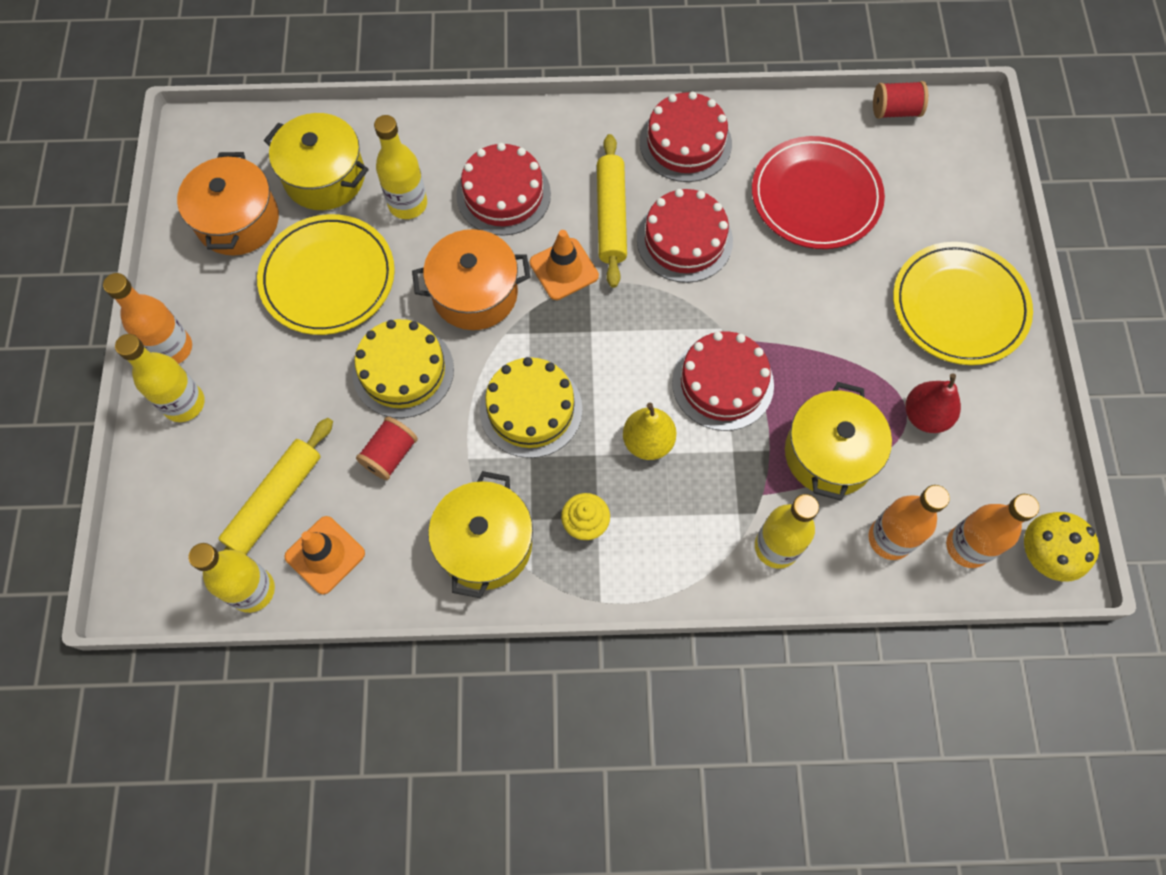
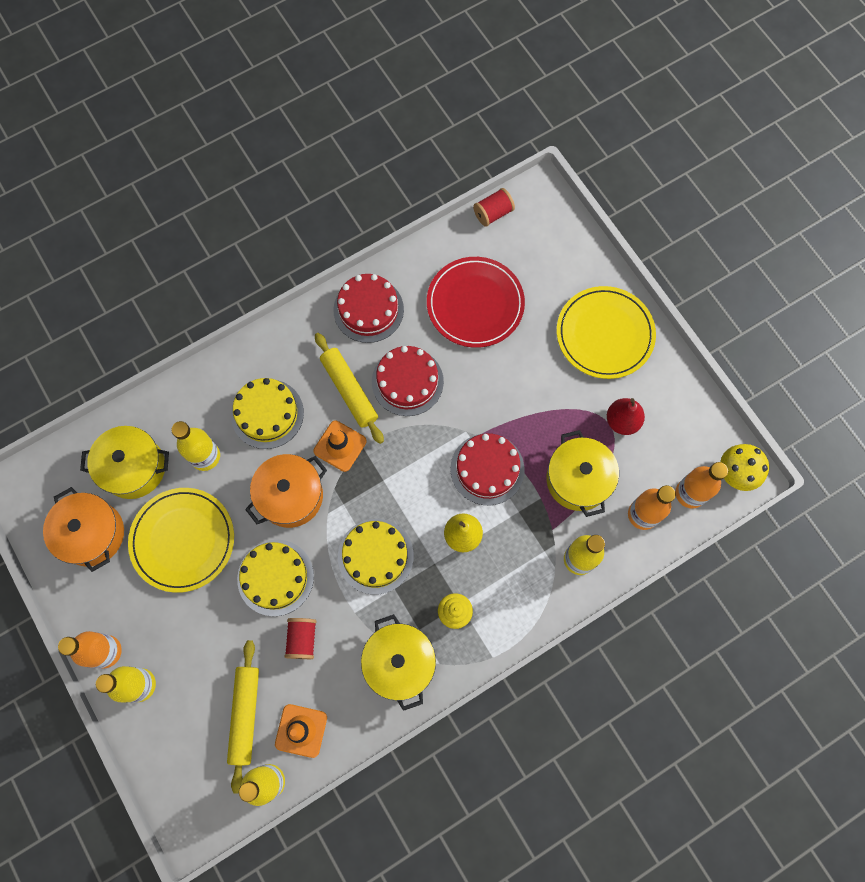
camera: 30 degrees left, 5 degrees up
(503, 194) = (267, 413): red cake -> yellow cake

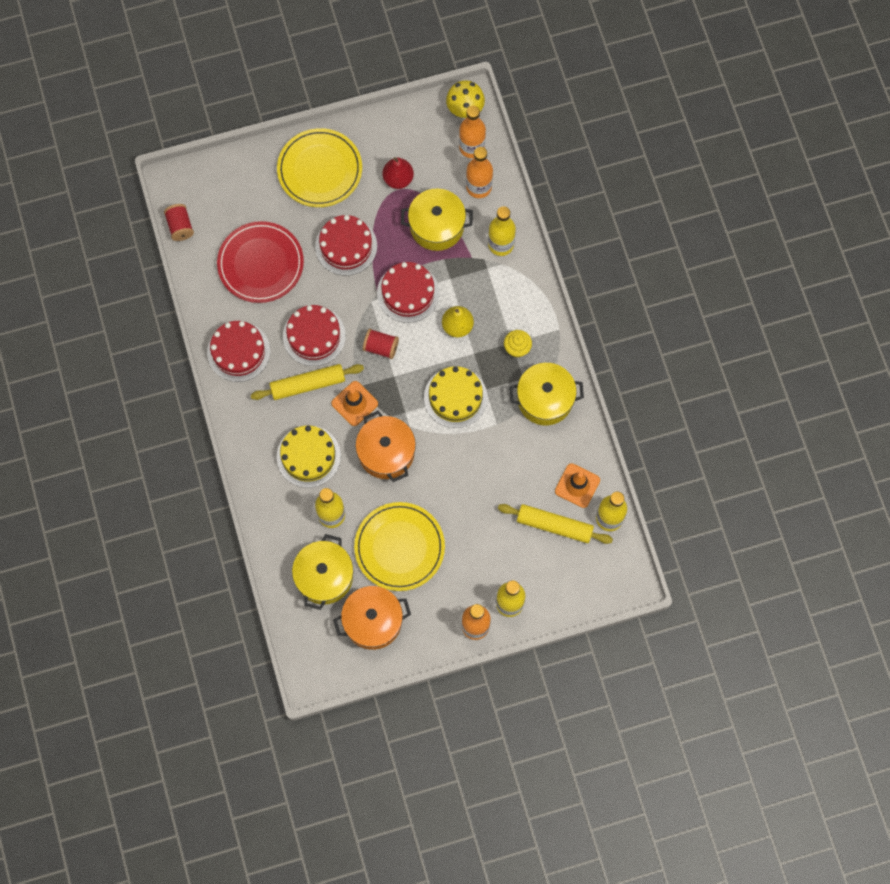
camera: 75 degrees left, 0 degrees up
(275, 577) = (451, 479): yellow cake -> none
(302, 639) = (507, 469): red spool -> red spool (381, 347)
(523, 386) = (346, 246): none -> red cake

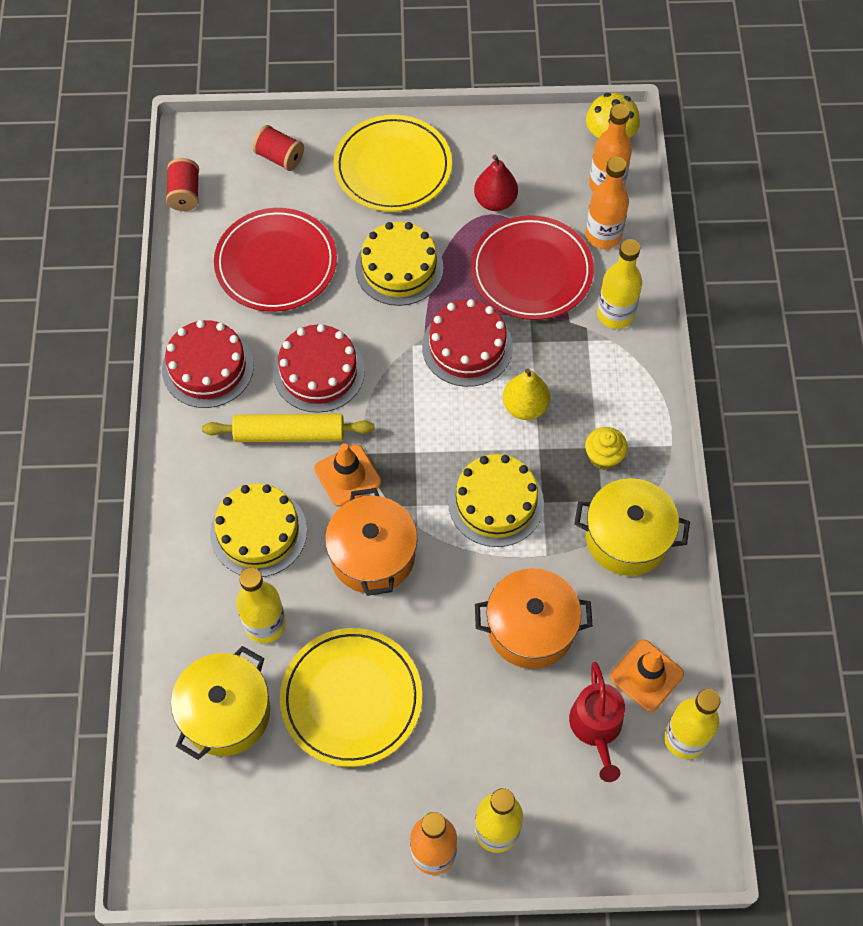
camera: 15 degrees right, 10 degrees down
(346, 246) = (399, 268): red cake -> yellow cake
(373, 621) = (277, 801): orange pot -> orange pot (530, 628)
(381, 347) = (408, 409): red spool -> red spool (280, 157)
(436, 226) = (531, 271): yellow pot -> red plate
(554, 526) = (596, 727): yellow rolling pin -> red watering can

